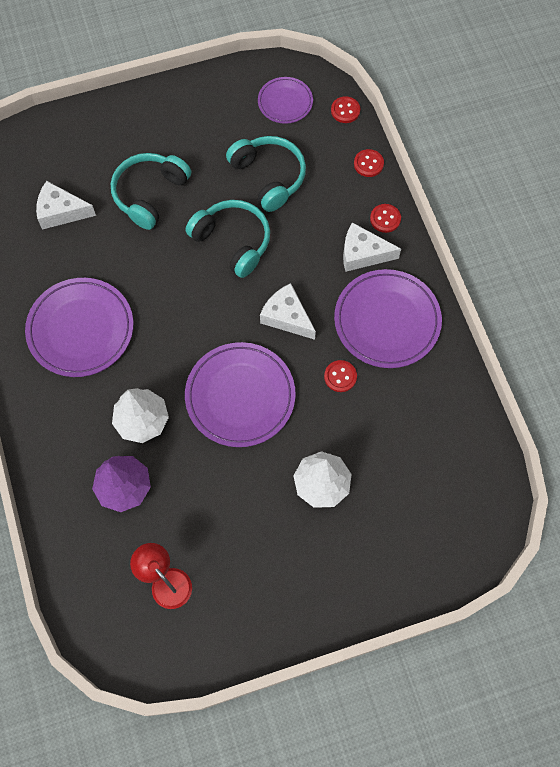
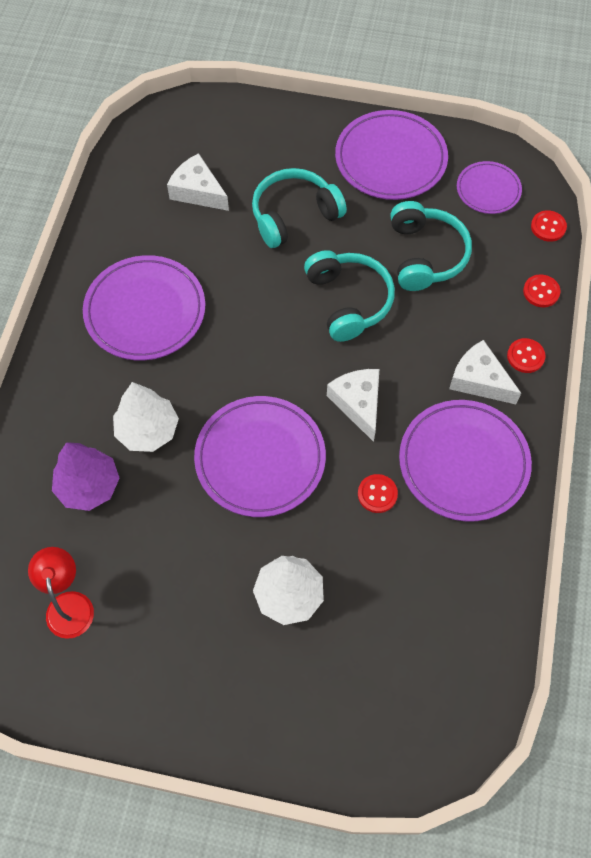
camera: 30 degrees right, 5 degrees down
(197, 112) = (390, 159): none -> purple plate

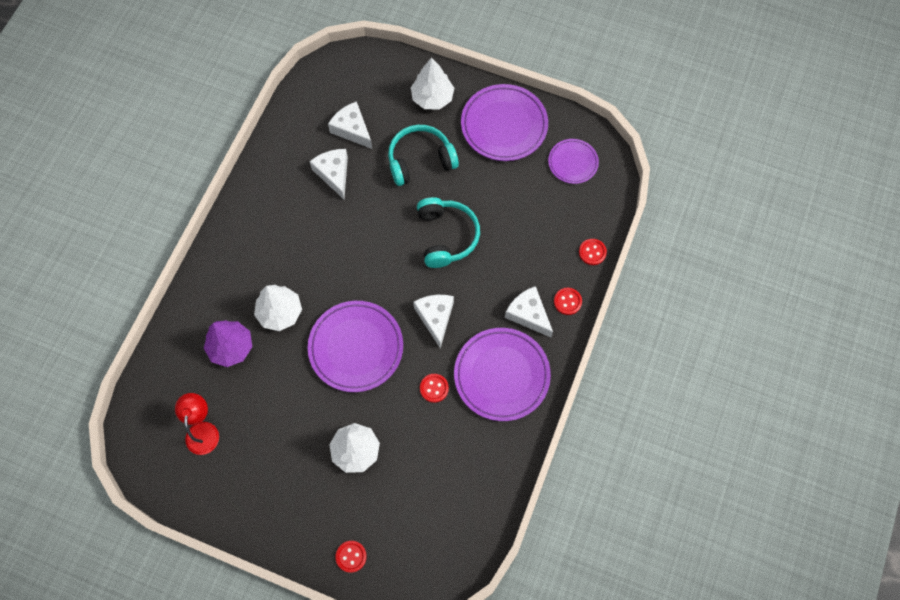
camera: 10 degrees right, 5 degrees up
(145, 311) = (295, 220): purple plate -> none
(185, 247) = (334, 174): none -> white cheese
(292, 140) = (432, 98): none -> white tree
(425, 255) = (512, 208): turquoise headphones -> none
(548, 227) = (611, 200): red button -> red button (351, 556)

